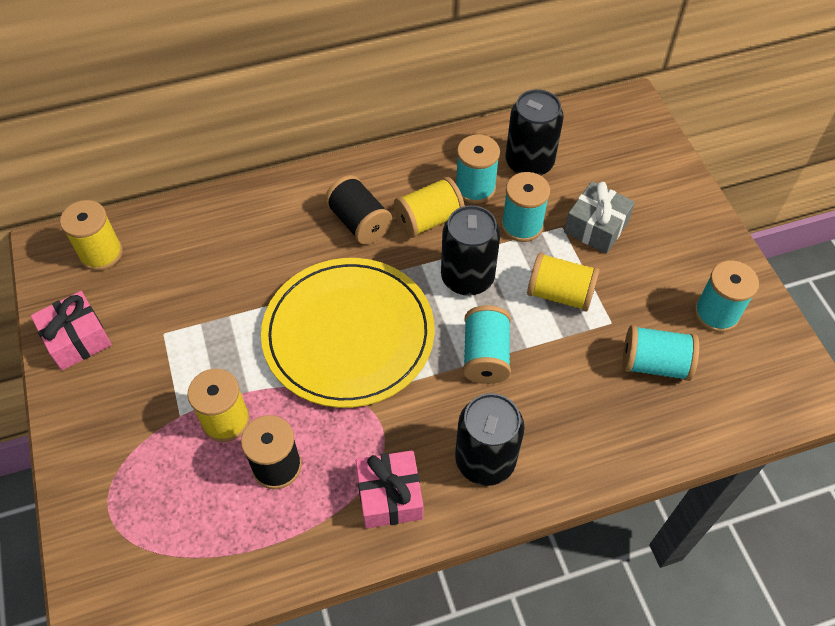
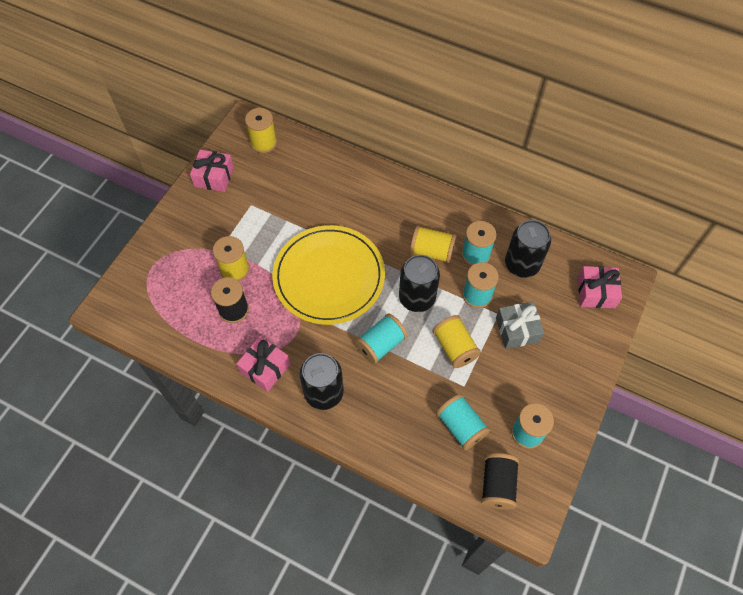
camera: 45 degrees right, 5 degrees up
(359, 222) = (396, 224): black spool -> black spool (497, 485)
(622, 136) = (596, 292): none -> pink gift

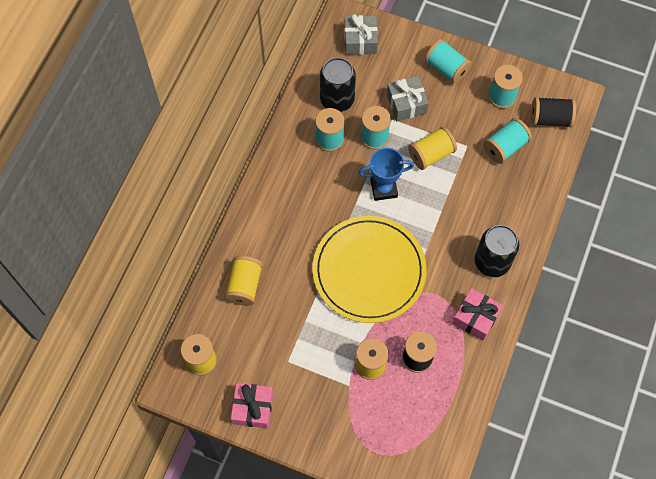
camera: 95 degrees left, 5 degrees up
(380, 344) = (437, 217): turquoise spool -> turquoise spool (446, 68)
(417, 298) = (383, 188): black can -> blue trophy
(432, 251) = (330, 178): yellow spool -> yellow spool (244, 285)
(596, 292) = (360, 40): pink gift -> grey gift

